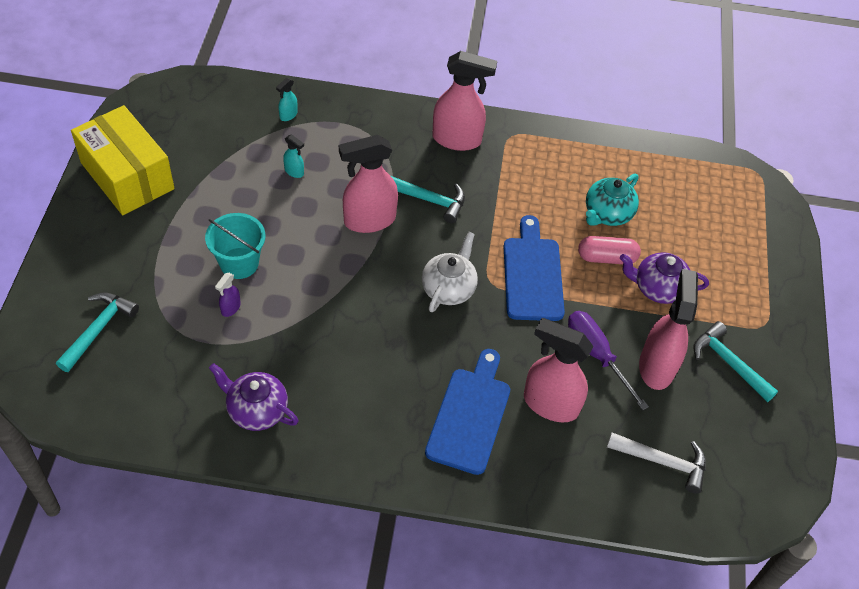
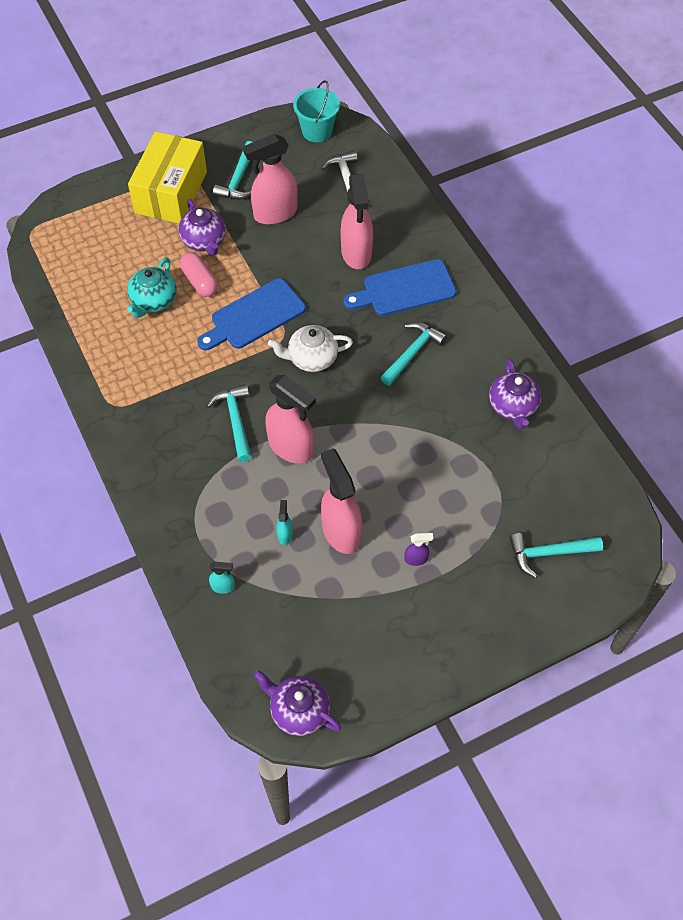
camera: 120 degrees left, 5 degrees up
(127, 176) = (398, 660): yellow box -> yellow box (171, 192)
(155, 103) = (298, 710): none -> purple teapot
(230, 308) = (452, 481): purple spray bottle -> purple spray bottle (416, 559)
(239, 263) = (409, 506): turquoise bucket -> turquoise bucket (317, 131)
(388, 369) = (412, 353): none -> turquoise hammer
(457, 139) = (150, 440): pink spray bottle -> pink spray bottle (341, 531)
(597, 355) = (294, 247): purple screwdriver -> none
(607, 214) = (153, 301): turquoise teapot -> turquoise teapot turned 105 degrees clockwise

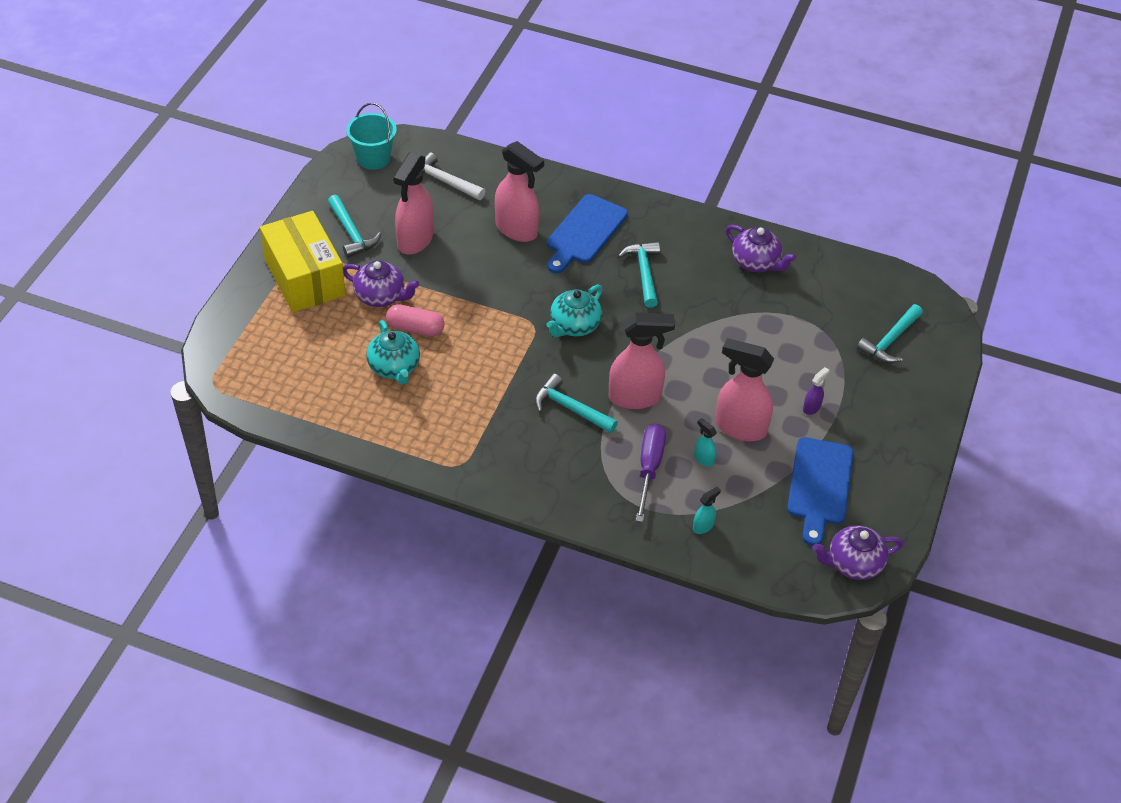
camera: 45 degrees left, 10 degrees down
(236, 511) = (649, 469): none -> purple screwdriver
(254, 316) = (492, 325): blue cutting board -> blue cutting board (819, 485)
(311, 358) = (574, 326): white teapot -> turquoise teapot

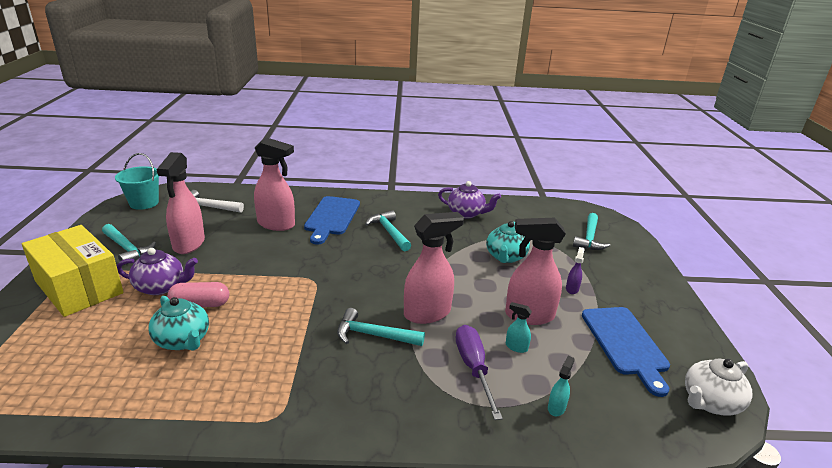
camera: 20 degrees left, 20 degrees down
(574, 326) = (349, 274): turquoise teapot -> turquoise teapot (505, 257)
(853, 564) = (710, 402): purple teapot -> white teapot

